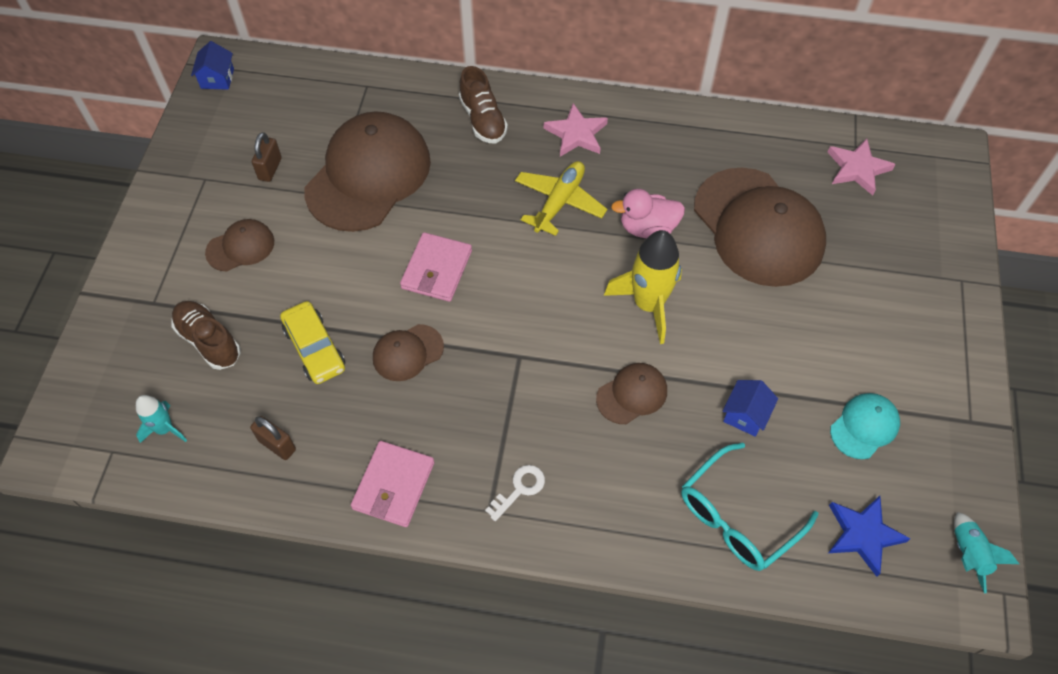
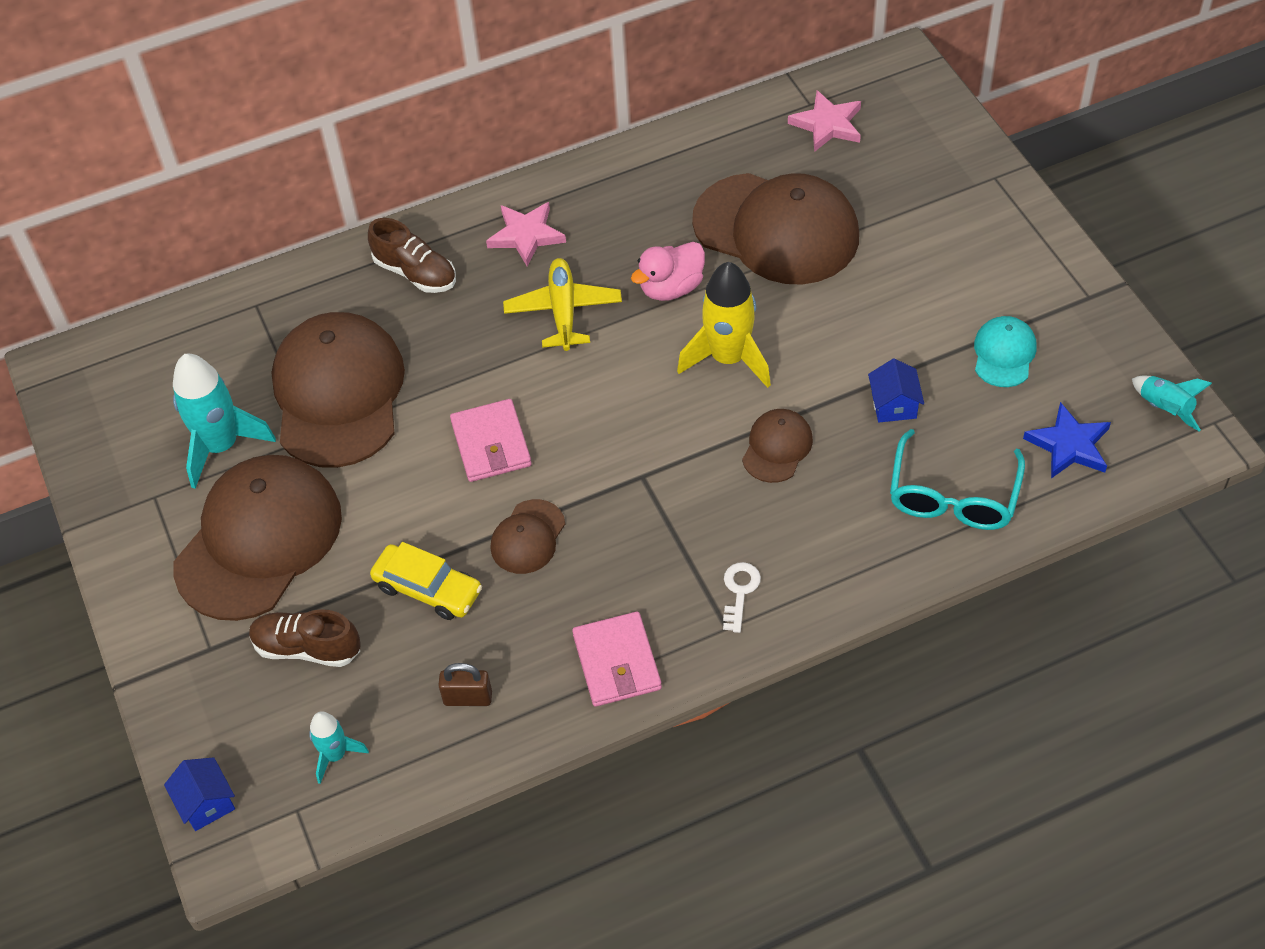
camera: 30 degrees left, 5 degrees down
(217, 78) = (72, 387): blue house -> blue house (206, 803)
(240, 247) = (259, 540): brown cap -> brown cap, size x2.16
(270, 169) = (221, 446): brown padlock -> turquoise rocket

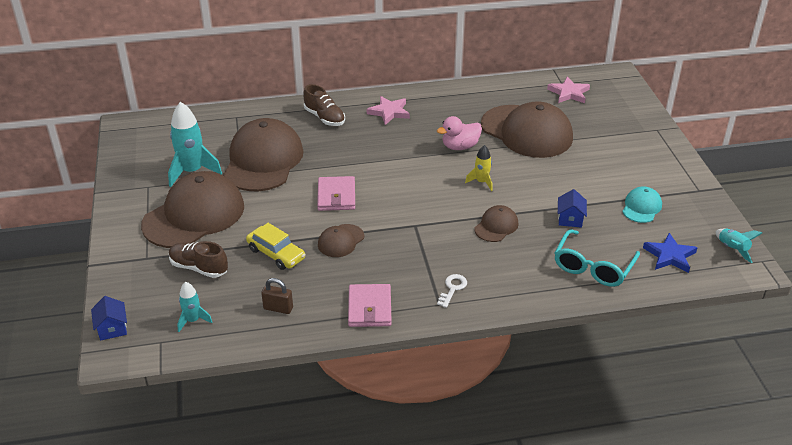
camera: 10 degrees right, 15 degrees down
(563, 311) = (397, 146): yellow plane -> none
(728, 358) = (481, 182): yellow rocket -> yellow rocket, size x0.54

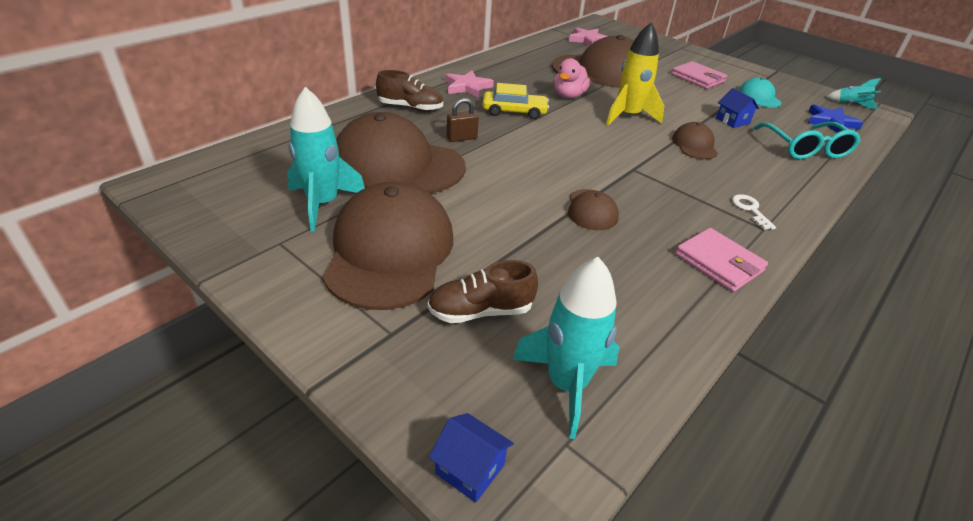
camera: 40 degrees left, 0 degrees up
(193, 320) = (566, 384): turquoise rocket -> turquoise rocket, size x1.84
(263, 160) = (398, 164): brown cap -> brown cap turned 45 degrees counterclockwise
(276, 254) = (548, 252): yellow car -> yellow car (514, 112)
(278, 308) = (638, 311): brown padlock -> brown padlock (462, 138)
(336, 196) = (524, 170): pink wallet -> pink wallet (698, 78)
(481, 182) = (628, 116): yellow rocket -> yellow rocket, size x1.84

